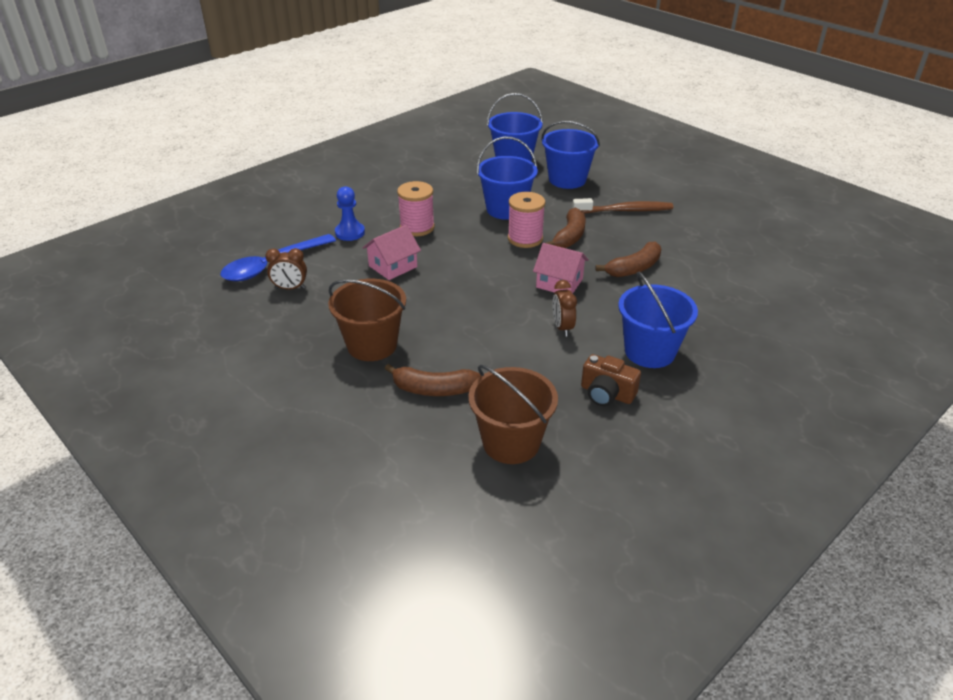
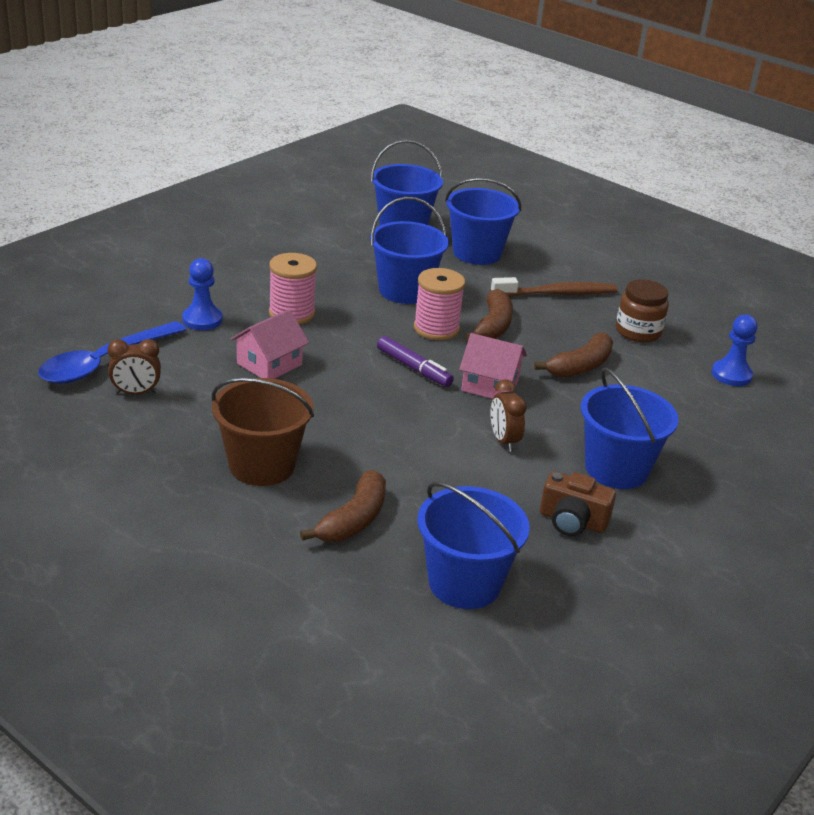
camera: 10 degrees left, 5 degrees down
(433, 389) = (353, 520): brown banana -> brown banana turned 60 degrees counterclockwise
(502, 269) = (413, 368): none -> purple marker
(511, 442) = (464, 583): brown bucket -> blue bucket
(685, 240) = (638, 331): none -> brown jar
(757, 275) = (731, 375): none -> blue pawn

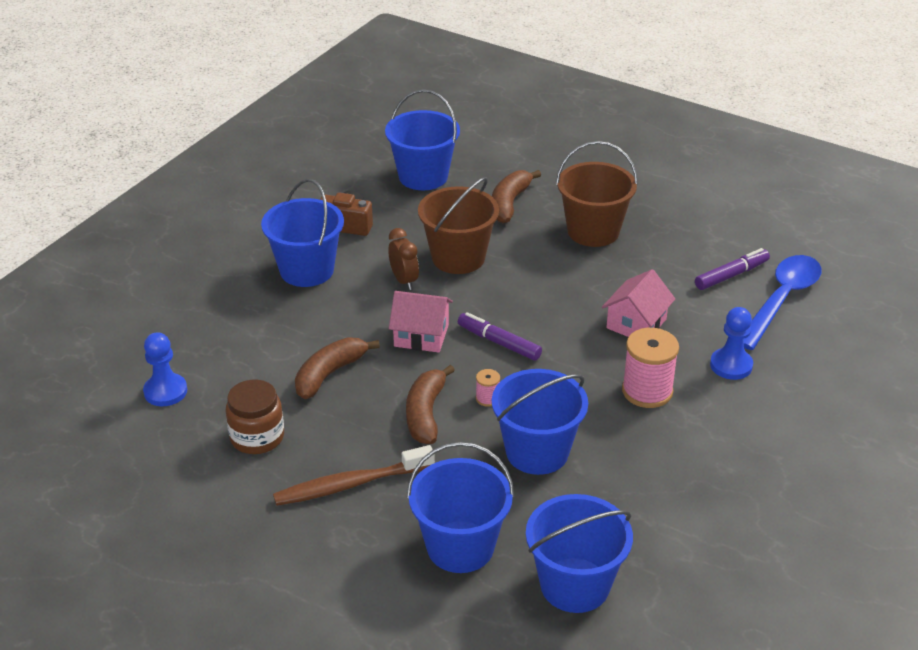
camera: 175 degrees right, 5 degrees up
(136, 393) = (731, 275): brown clock -> purple marker
(436, 328) = (487, 398): pink spool -> pink spool, size x0.47
(437, 457) = (458, 258): none -> brown bucket

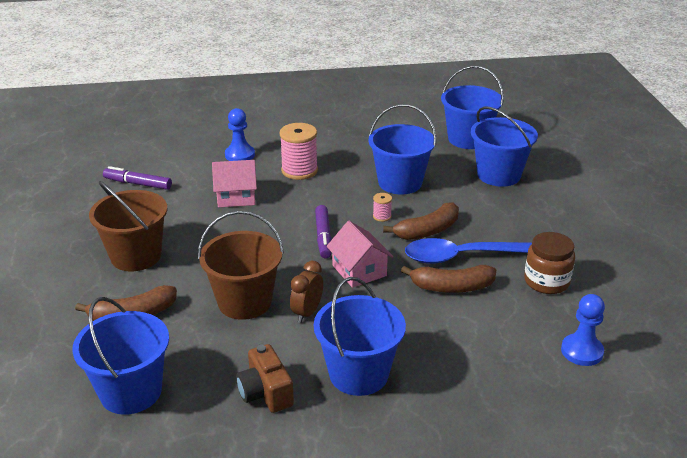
camera: 130 degrees left, 5 degrees down
(350, 484) = (519, 227): brown toothbrush -> none
(781, 300) = (149, 160): blue spoon -> blue spoon (464, 256)

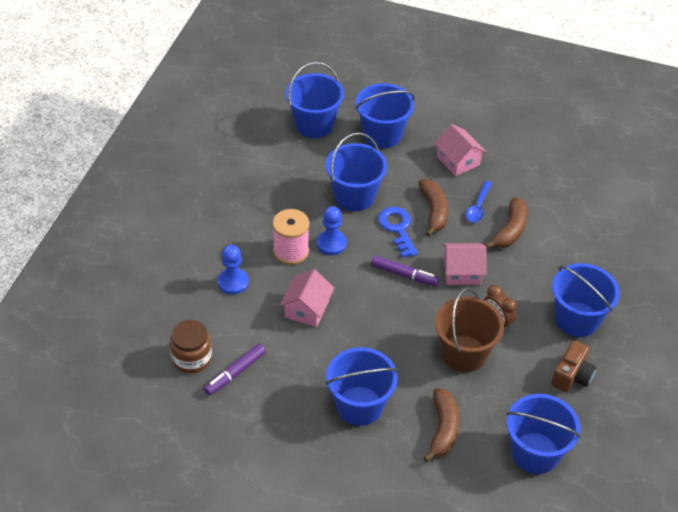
camera: 65 degrees left, 15 degrees up
(136, 256) = (359, 406): brown bucket -> blue bucket
(265, 392) = (572, 376): brown camera -> brown camera turned 60 degrees counterclockwise
(382, 216) = (397, 228): pink spool -> blue key
(464, 256) = (478, 207): blue spoon -> blue spoon, size x0.54
(516, 226) = (458, 161): none -> pink house
(546, 281) = (531, 179): brown jar -> brown jar (192, 358)
(582, 351) = (608, 201): blue pawn -> blue pawn (331, 243)

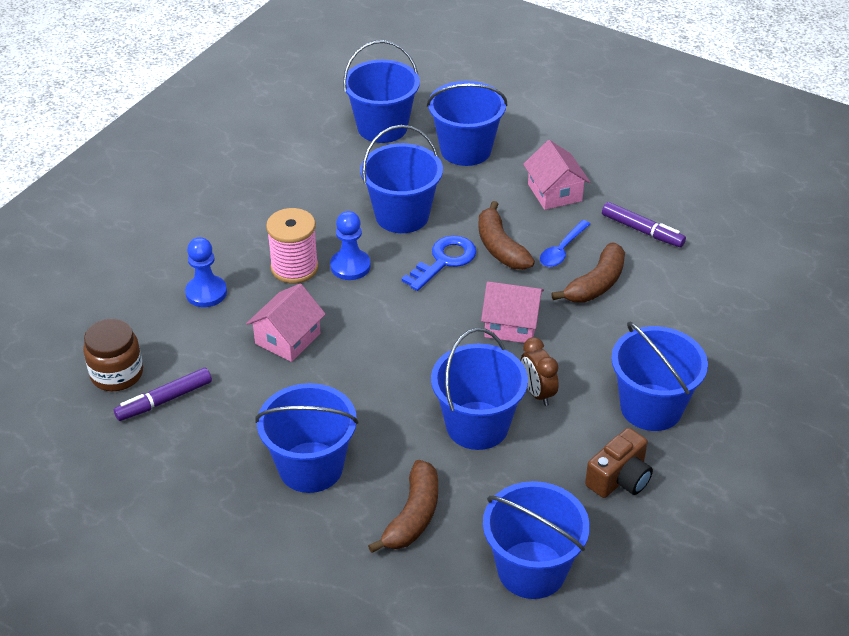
camera: 15 degrees right, 5 degrees down
(397, 228) = (444, 261): blue key -> blue key turned 45 degrees clockwise
(404, 275) = (432, 317): purple marker -> purple marker (642, 230)
(434, 211) = (500, 247): brown banana -> brown banana turned 150 degrees clockwise
(464, 353) = (477, 425): brown bucket -> blue bucket

